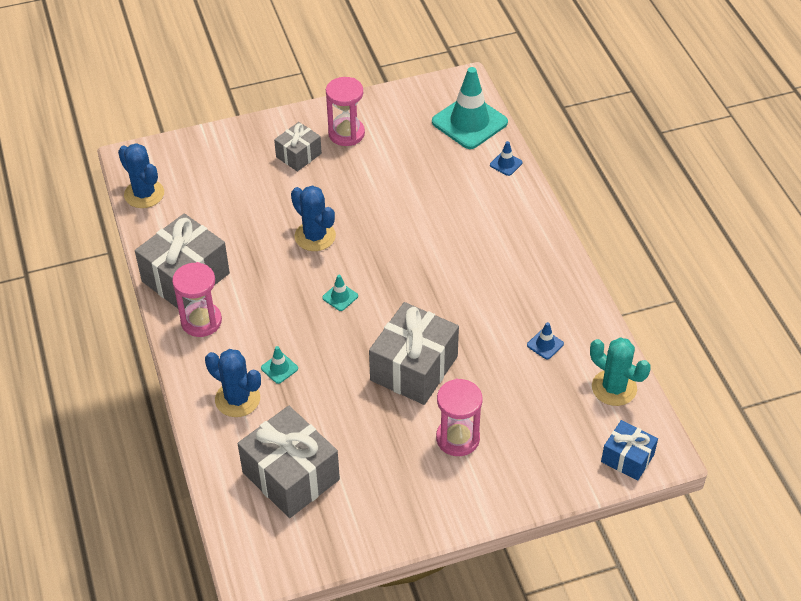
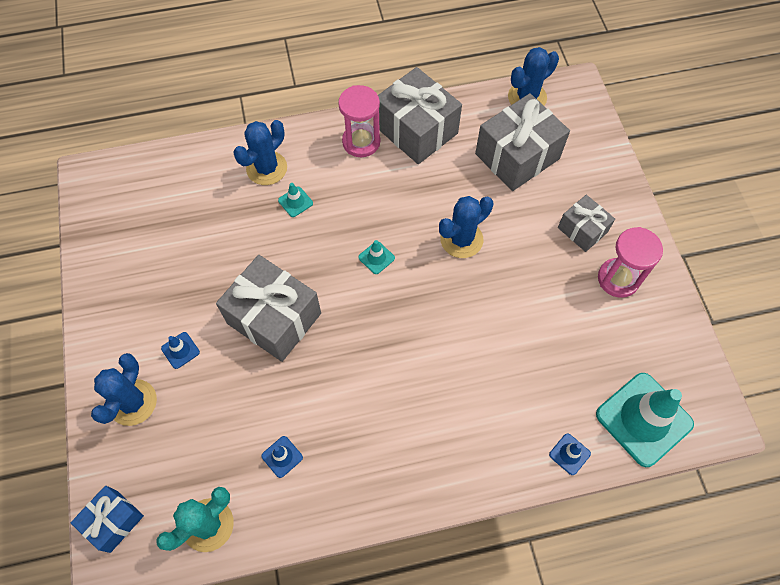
camera: 95 degrees right, 15 degrees up
(291, 476) = (174, 206): grey gift -> grey gift (517, 156)
(457, 438) = (180, 350): pink hourglass -> blue traffic cone
(517, 467) = (133, 402): none -> blue cactus

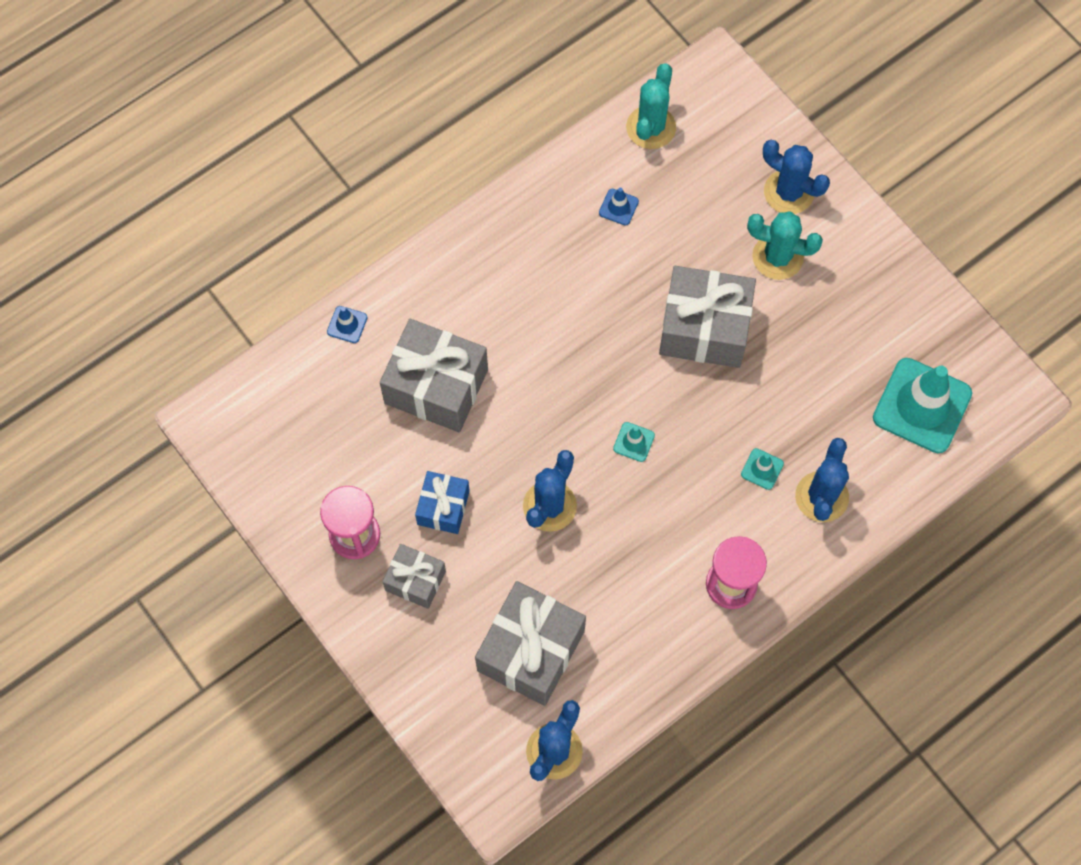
camera: 155 degrees right, 5 degrees up
(113, 521) = (734, 96): blue gift -> blue gift (443, 507)
(133, 402) = (788, 192): blue cactus -> blue cactus turned 45 degrees counterclockwise
(180, 350) = (777, 257): blue traffic cone -> turquoise cactus
(416, 130) = (672, 633): grey gift -> grey gift (436, 386)
(643, 419) = (283, 389): turquoise traffic cone -> turquoise traffic cone (922, 405)

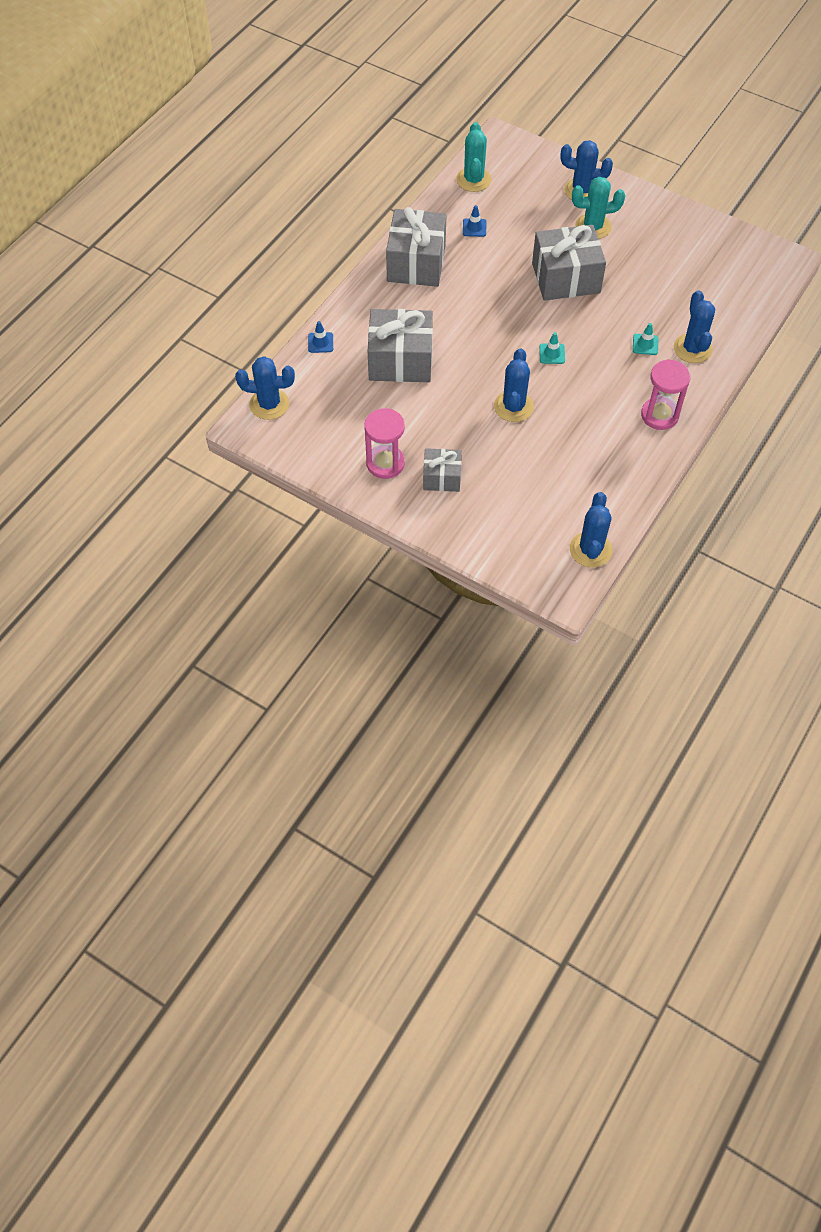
camera: 20 degrees left, 10 degrees down
(247, 397) = (269, 404): none -> blue cactus
(443, 507) = (440, 429): blue gift -> none
(531, 650) = (543, 495): grey gift -> grey gift (416, 263)
(922, 405) = (729, 281): turquoise traffic cone -> none

